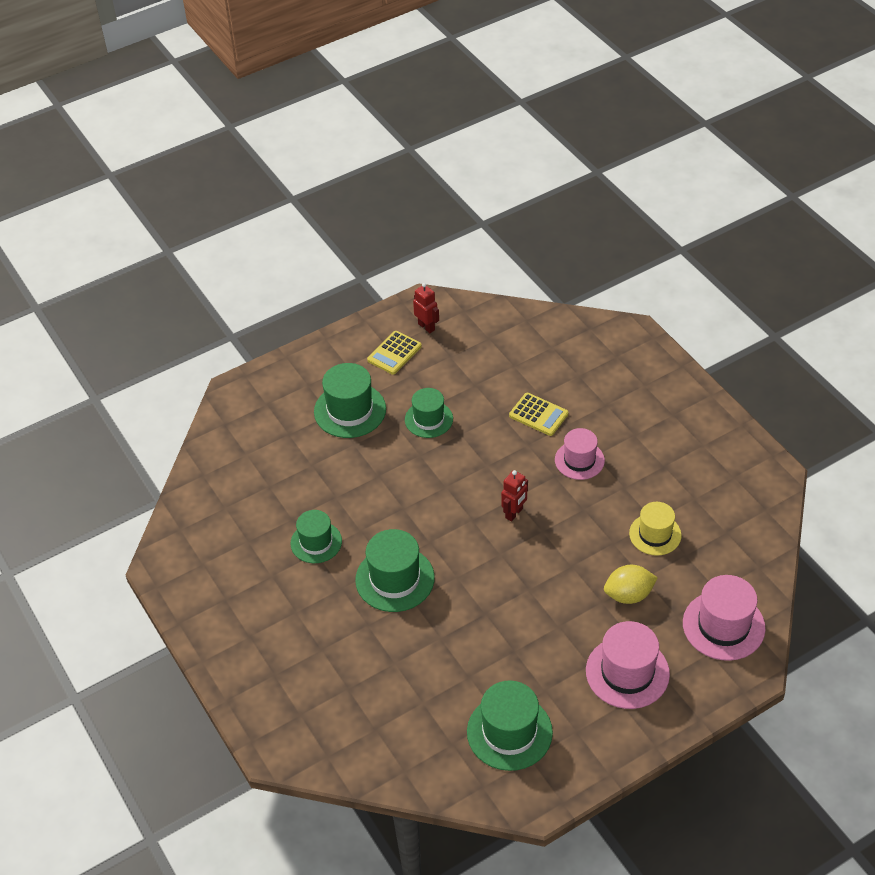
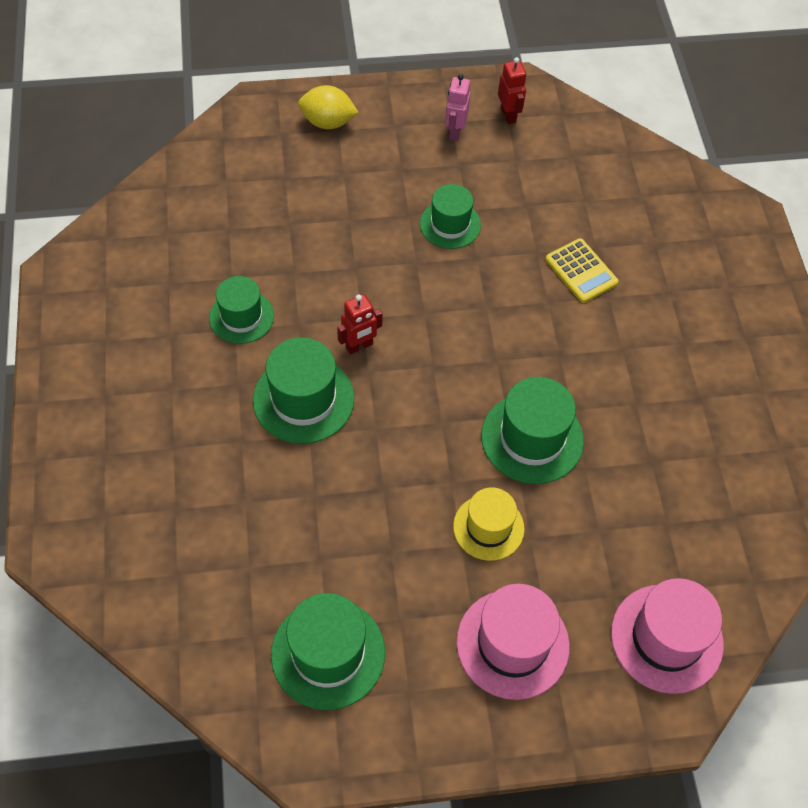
camera: 20 degrees right, 10 degrees up
(350, 410) = (367, 178): green hat -> green hat (532, 438)
(394, 353) = (455, 132): yellow calculator -> pink robot
(514, 513) = (486, 379): red robot -> red robot (359, 346)
(579, 460) = (600, 347): pink hat -> none
(628, 595) = (568, 543): yellow lemon -> yellow lemon (328, 122)
(655, 534) = (642, 480): yellow hat -> yellow hat (488, 527)

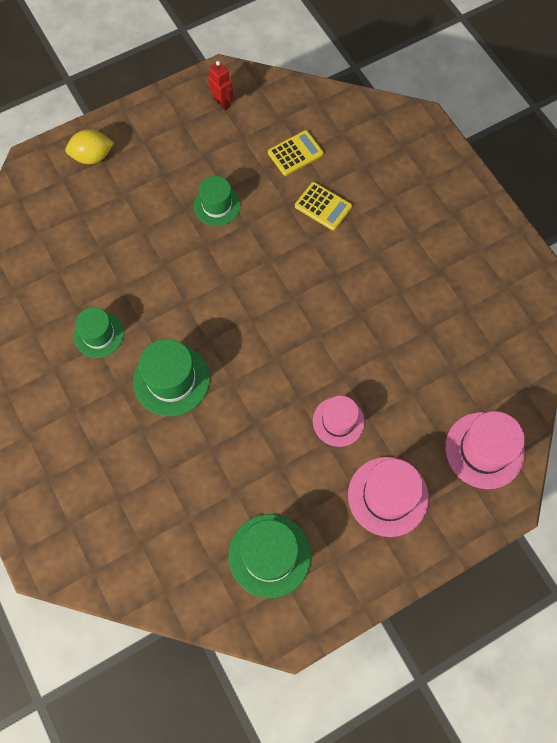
camera: 20 degrees left, 10 degrees up
(359, 346) = (193, 324): red robot -> none
(455, 132) = (189, 130): pink robot -> none
(488, 527) = (338, 421): yellow hat -> pink hat
(532, 438) = (340, 345): green hat -> none
(573, 200) = (295, 153): none -> yellow calculator

